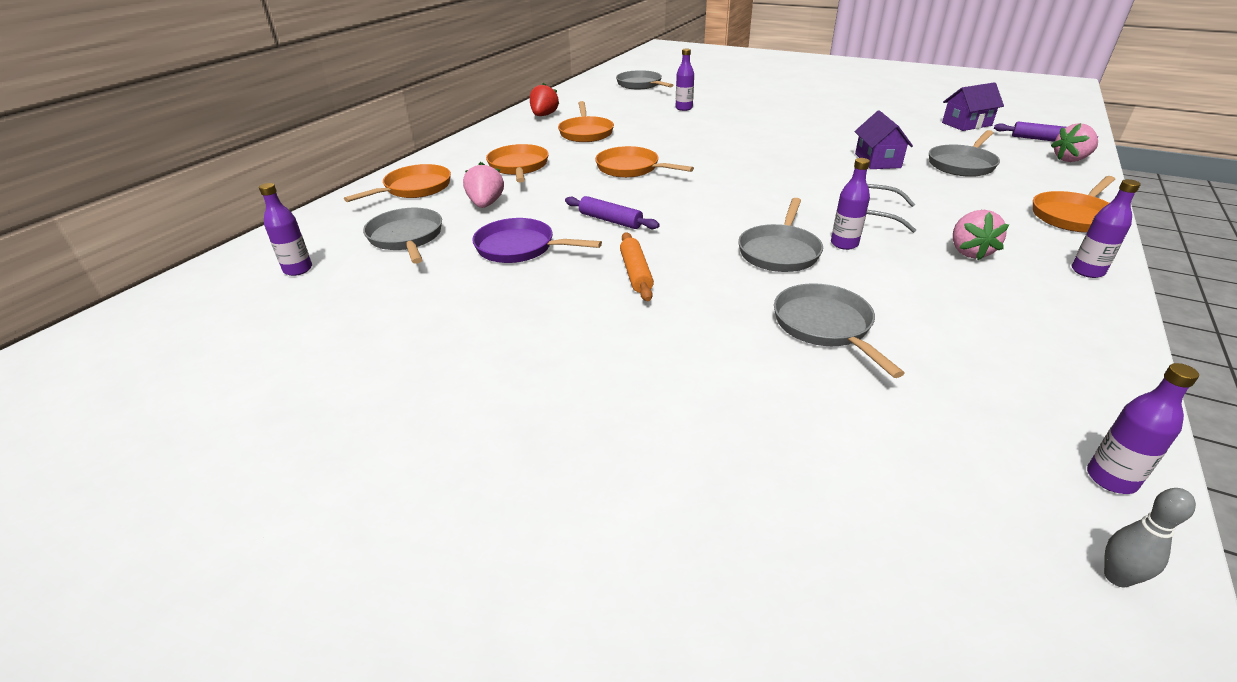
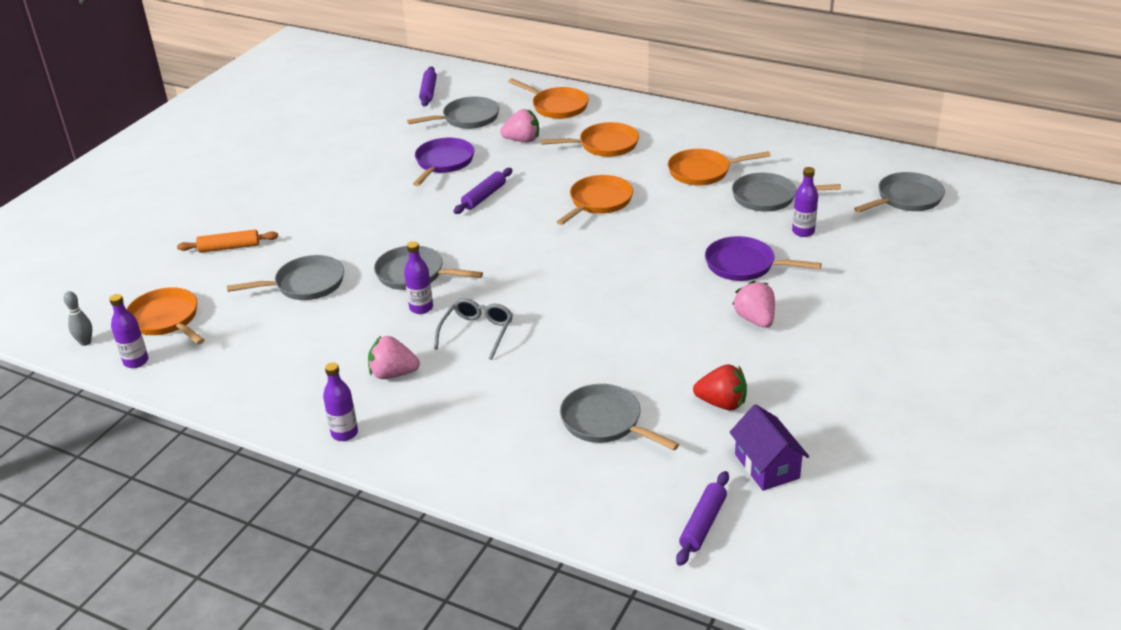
camera: 90 degrees right, 0 degrees up
(298, 269) = (428, 92): purple bottle -> purple rolling pin
(544, 115) = (759, 143): red strawberry -> red strawberry (722, 403)
(633, 115) = (768, 197): none -> grey pan
(635, 273) = (395, 211): orange rolling pin -> orange rolling pin (229, 247)
(732, 124) = (744, 265): none -> purple pan
(877, 160) = (619, 358): purple house -> none
(1070, 159) = (621, 525): pink strawberry -> pink strawberry (755, 320)
(1073, 216) = (453, 465): orange pan -> orange pan (166, 319)

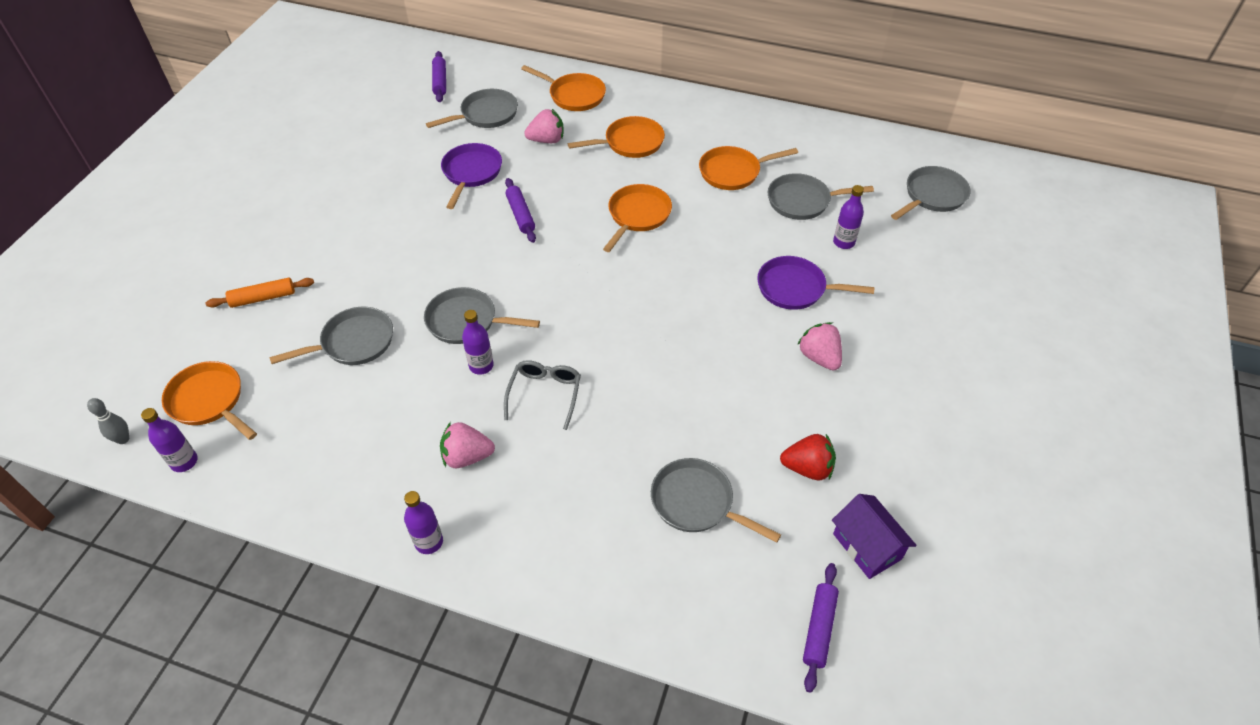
camera: 10 degrees left, 15 degrees up
(484, 196) = (520, 215): purple rolling pin -> purple rolling pin turned 45 degrees counterclockwise

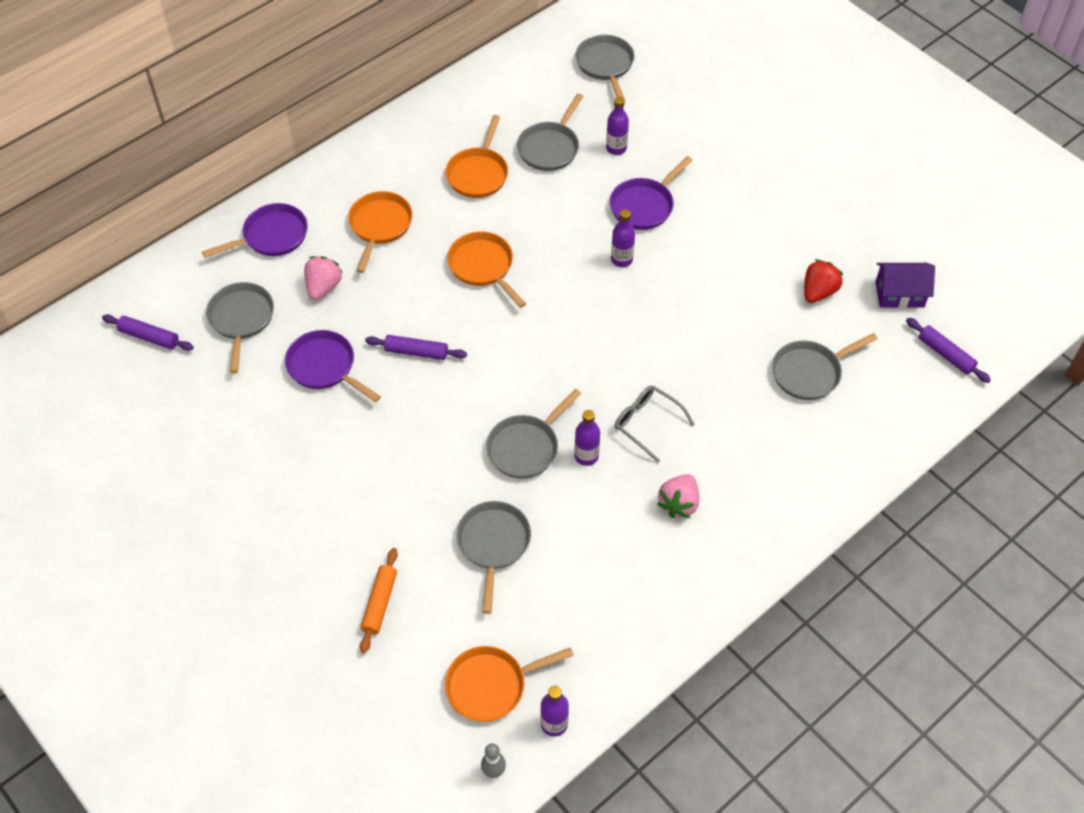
camera: 60 degrees left, 5 degrees up
(429, 542) = (747, 561): purple bottle -> purple bottle (621, 259)
(574, 95) = (271, 236): orange pan -> purple pan
(819, 357) = (723, 229): pink strawberry -> none

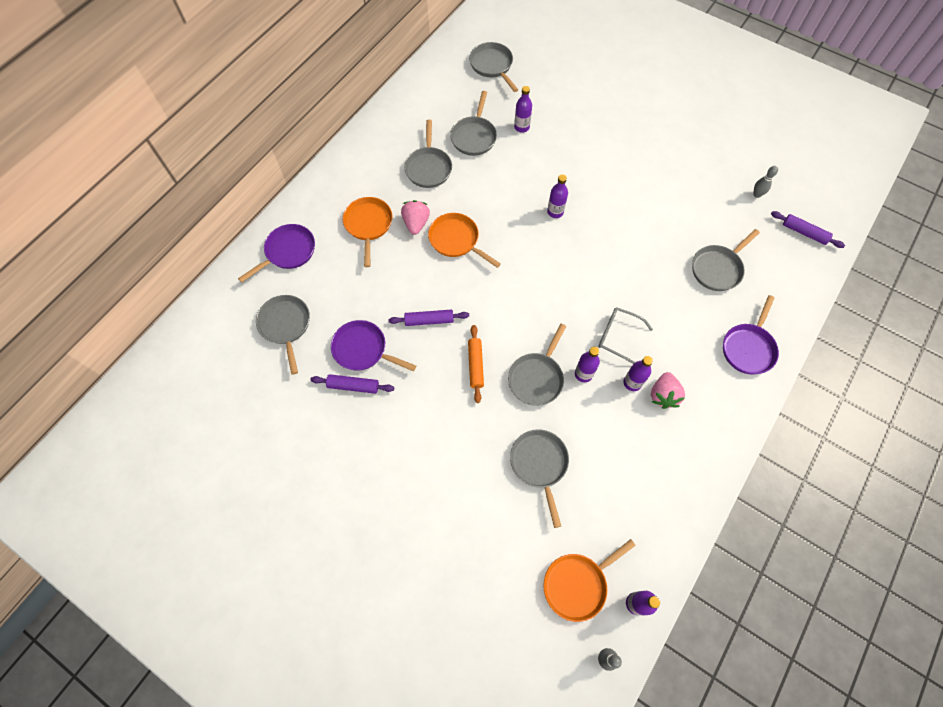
camera: 15 degrees left, 10 degrees up
(149, 337) = (217, 358): purple rolling pin -> purple rolling pin (353, 386)
(323, 287) = (341, 284): pink strawberry -> pink strawberry (416, 223)
(379, 603) = (469, 538): orange rolling pin -> orange rolling pin (475, 365)
(478, 173) = (428, 168): orange pan -> grey pan
(644, 205) = (557, 166): purple pan -> purple pan (748, 348)
(644, 480) = (632, 383): none -> purple bottle
(818, 292) = (701, 205): red strawberry -> none
(899, 294) = (756, 194): purple house -> grey bowling pin

